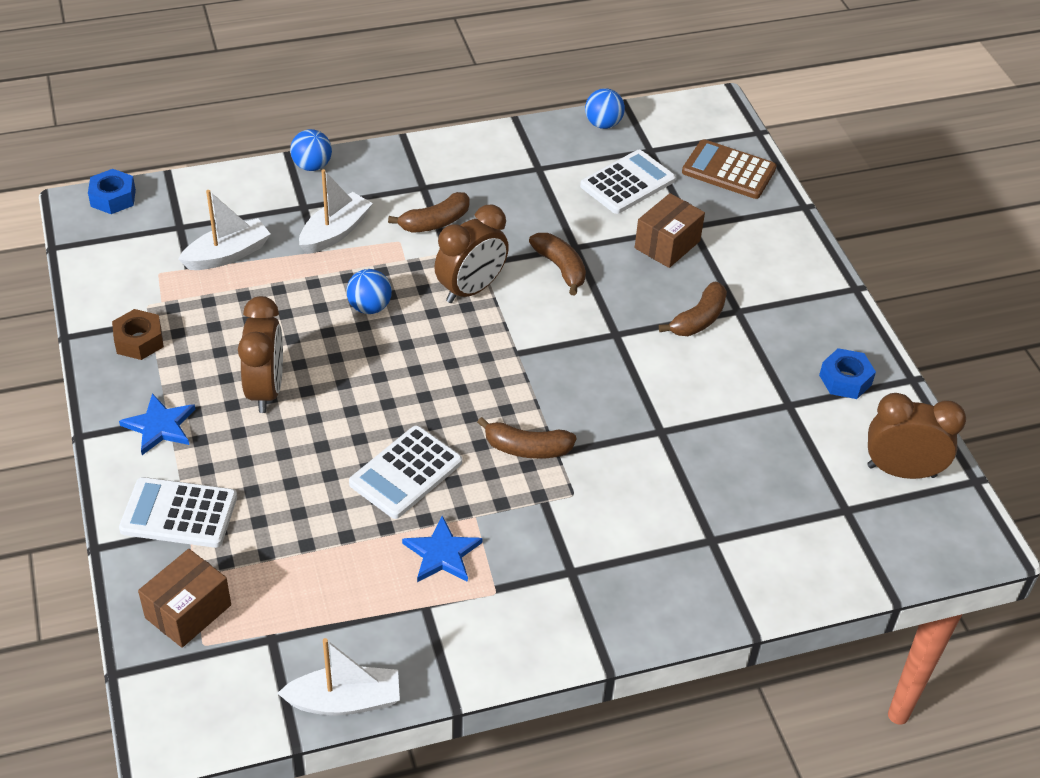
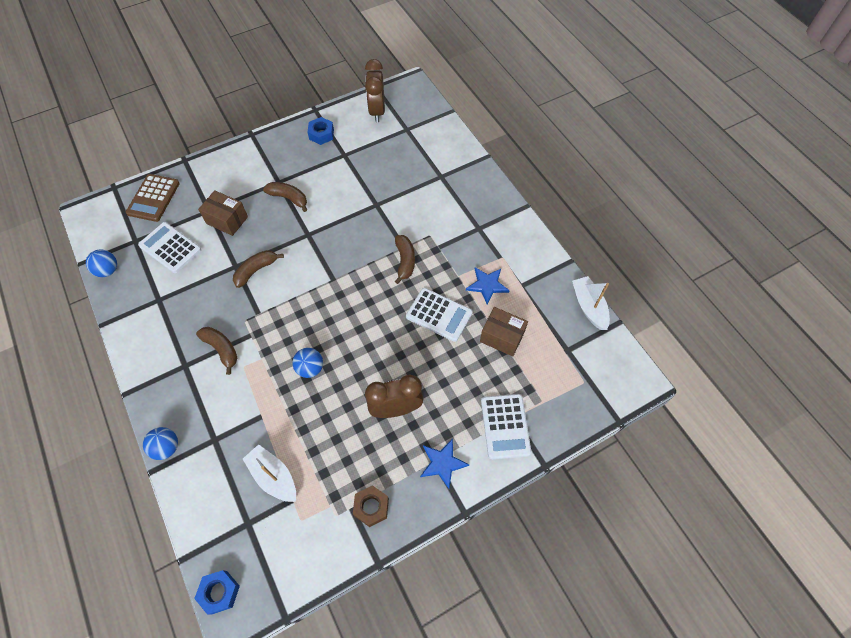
camera: 100 degrees left, 15 degrees up
(188, 611) = (567, 397): brown box -> brown box (502, 337)
(335, 232) = (240, 410): white boat -> none
(471, 289) = (283, 314): brown clock -> none

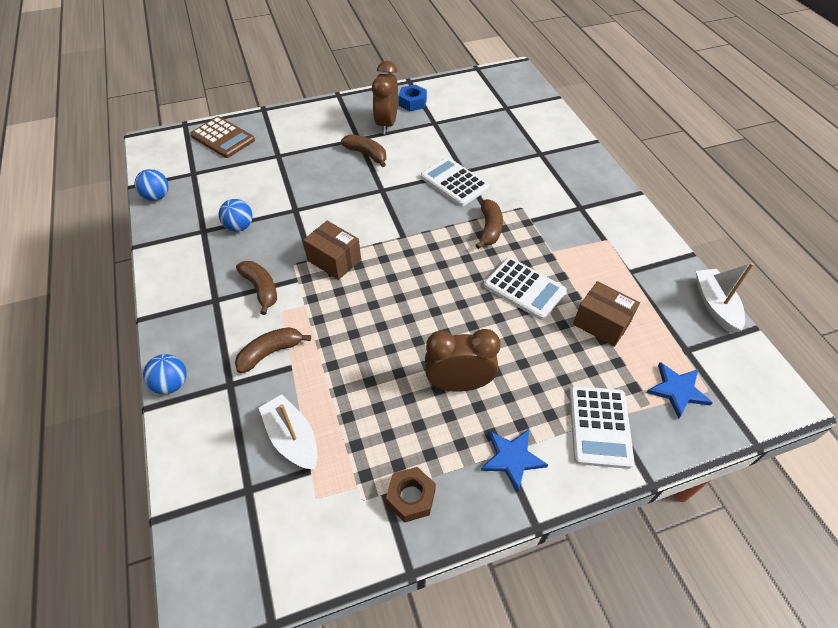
camera: 10 degrees right, 10 degrees down
(153, 198) = (223, 138): brown calculator -> brown calculator turned 75 degrees counterclockwise
(170, 248) = (228, 184): white calculator -> white calculator (454, 182)
(219, 592) = (192, 571): blue nut -> none
(227, 220) = (295, 166): brown box -> brown box (334, 260)
(256, 270) = (317, 216): brown banana -> brown banana (270, 353)
(310, 368) = (360, 323): blue ball -> blue ball (239, 227)
(377, 111) = (475, 89): brown clock -> brown clock (386, 124)
(487, 285) = (586, 265): blue star -> blue star (677, 390)

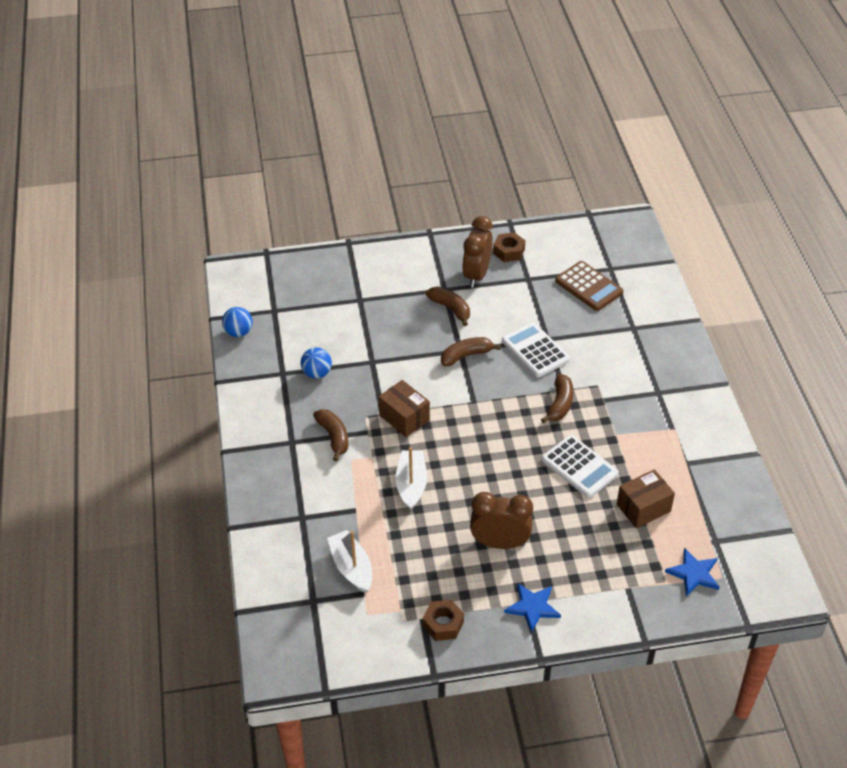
camera: 10 degrees right, 5 degrees down
(171, 384) = (252, 511): blue ball -> none
(223, 138) = (305, 273): brown calculator -> brown calculator (588, 287)
(270, 353) = (338, 495): brown banana -> brown banana (466, 356)
(412, 102) = (509, 251): blue nut -> brown nut
(599, 426) = (614, 593): white calculator -> none
(601, 323) = (643, 508): brown box -> brown box turned 75 degrees counterclockwise
(715, 305) = (758, 505): white boat -> white boat (411, 484)

